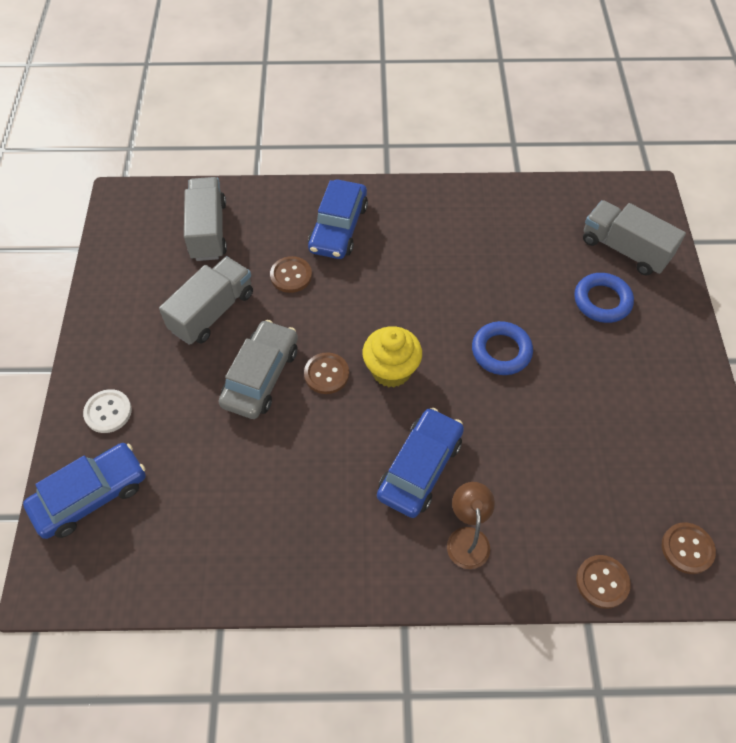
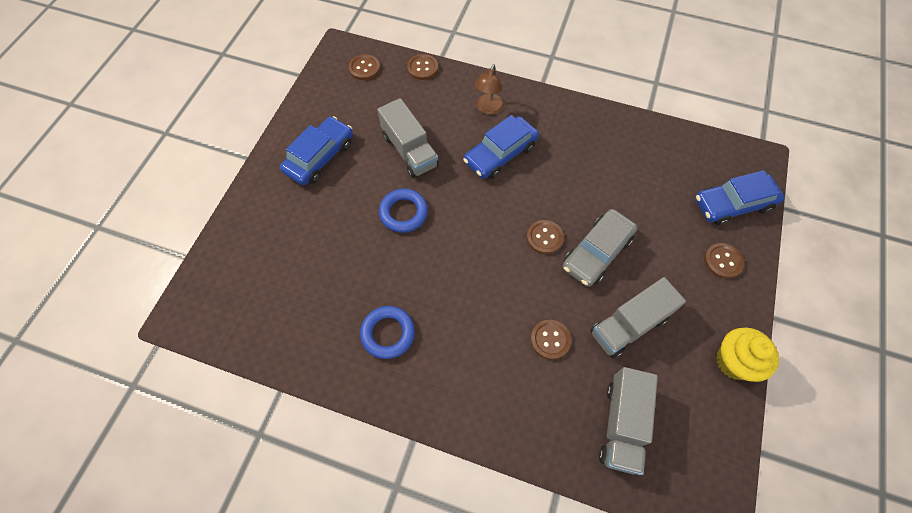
camera: 160 degrees left, 5 degrees up
(108, 412) = (722, 261): white button -> brown button
(338, 227) = (489, 381): blue car -> blue car (320, 157)
(391, 370) = (493, 225): yellow cupcake -> yellow cupcake (734, 362)
(602, 301) = (301, 227): blue ring -> blue ring (388, 333)
(624, 249) = (248, 266): grey truck -> grey truck (409, 151)

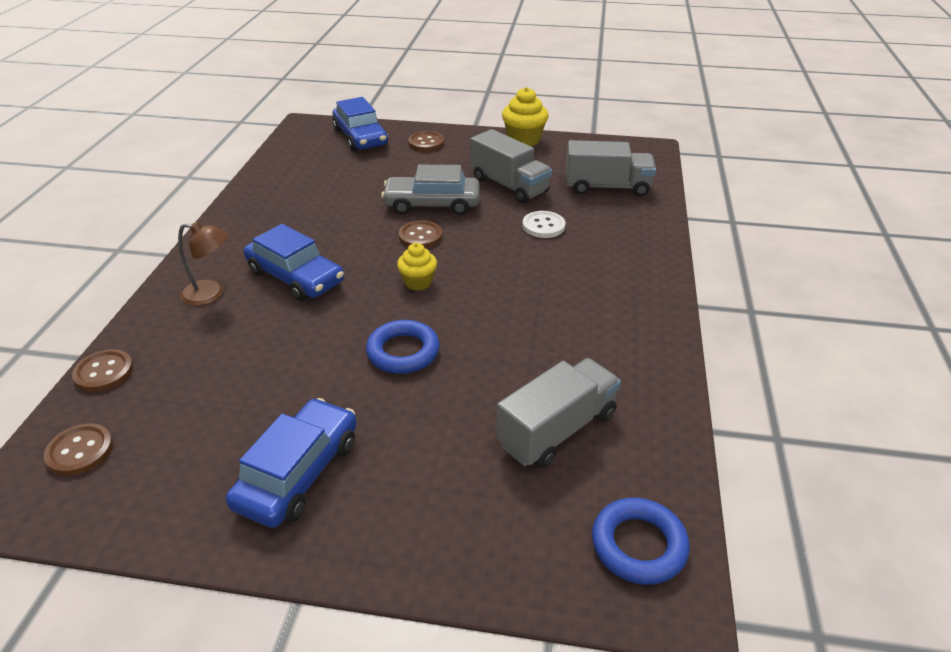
camera: 100 degrees left, 25 degrees down
(320, 157) = (298, 472): blue car -> blue car turned 90 degrees clockwise
(388, 333) = (587, 339): blue ring -> blue ring (638, 545)
(409, 151) = (287, 362): grey truck -> grey truck (557, 430)
(480, 229) = (418, 282): none -> yellow cupcake
(550, 340) = (543, 226): brown button -> white button
(597, 252) = (432, 204): grey car -> grey car turned 150 degrees clockwise

